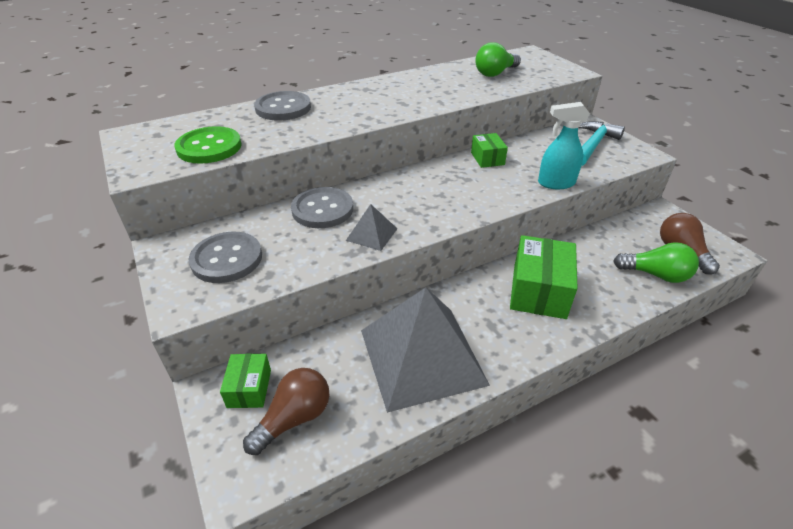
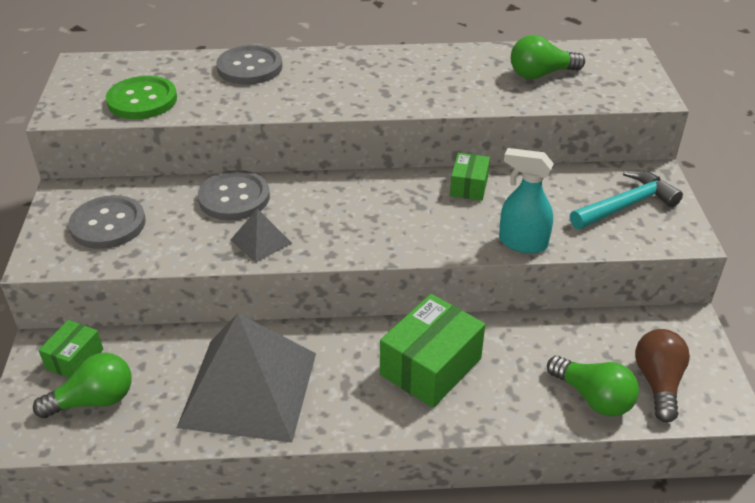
camera: 25 degrees right, 0 degrees up
(294, 418) = (94, 400): brown light bulb -> green light bulb

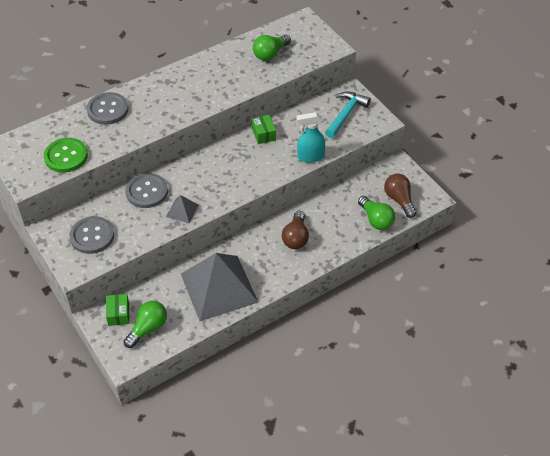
camera: 30 degrees left, 10 degrees up
(431, 366) = (296, 237): green box -> brown light bulb
(593, 398) = (376, 220): green light bulb -> green light bulb turned 45 degrees clockwise

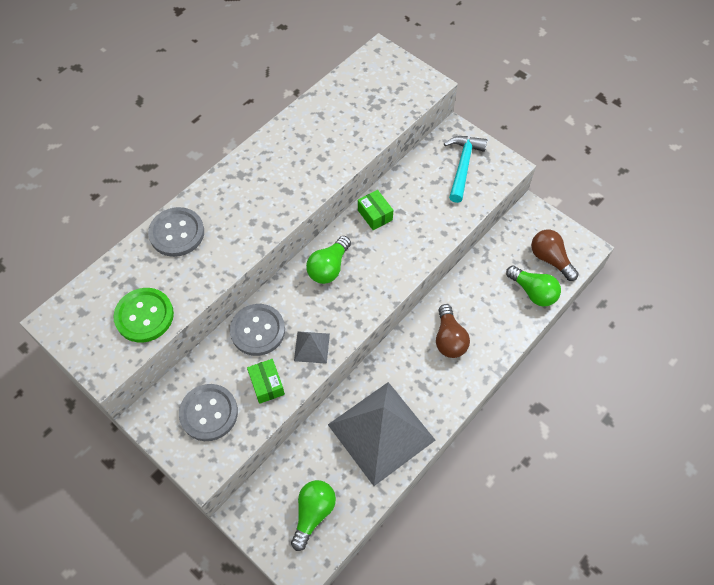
camera: 15 degrees left, 10 degrees up
(118, 314) = (269, 502): green box -> green box (267, 385)
(270, 54) = (356, 108): green light bulb -> green light bulb (329, 268)
(310, 156) = (441, 233): turquoise spray bottle -> none

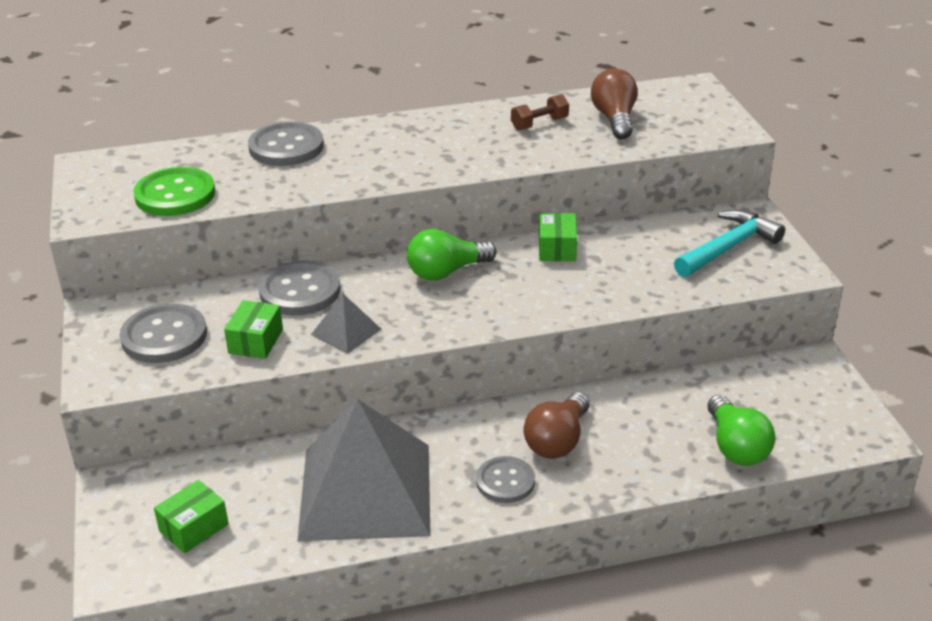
camera: 35 degrees right, 25 degrees down
(313, 513) = (194, 528): green light bulb -> green box
(317, 132) = (539, 124): none -> brown dumbbell
(444, 382) = (505, 481): none -> grey button
(550, 259) = (798, 423): brown light bulb -> brown light bulb (614, 119)

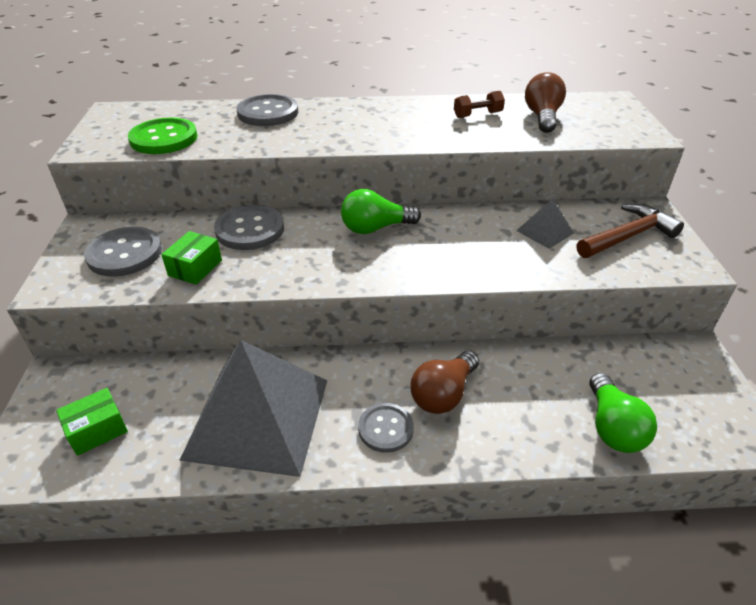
camera: 10 degrees right, 5 degrees up
(346, 332) = (273, 269): grey pyramid -> grey pyramid (544, 231)
(557, 248) = (474, 219): green box -> none
(728, 247) = (628, 236): turquoise hammer -> brown hammer

